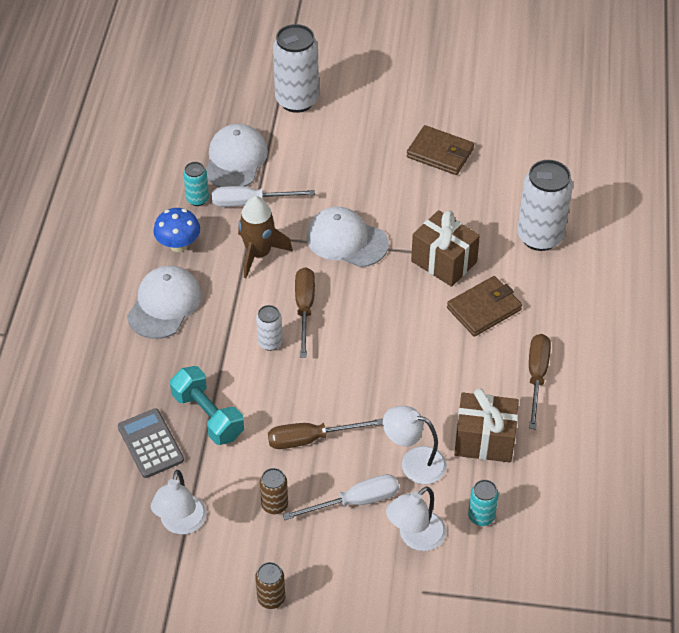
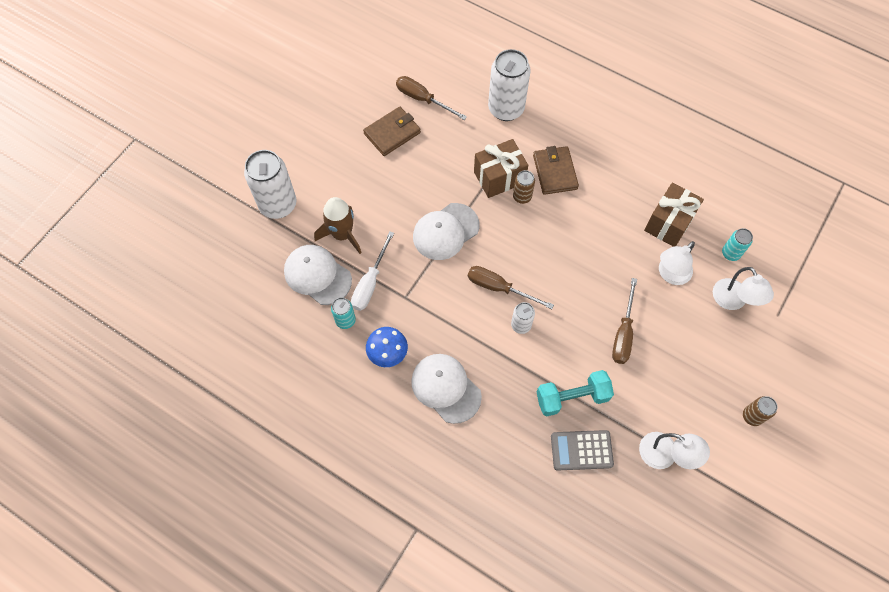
camera: 65 degrees left, 15 degrees up
(258, 253) = (427, 298): brown rocket -> brown rocket (342, 234)
(274, 505) = (672, 382): brown can -> brown can (522, 197)
(355, 502) = (689, 327): white screwdriver -> none
(537, 377) = (628, 168): brown screwdriver -> brown screwdriver (423, 99)

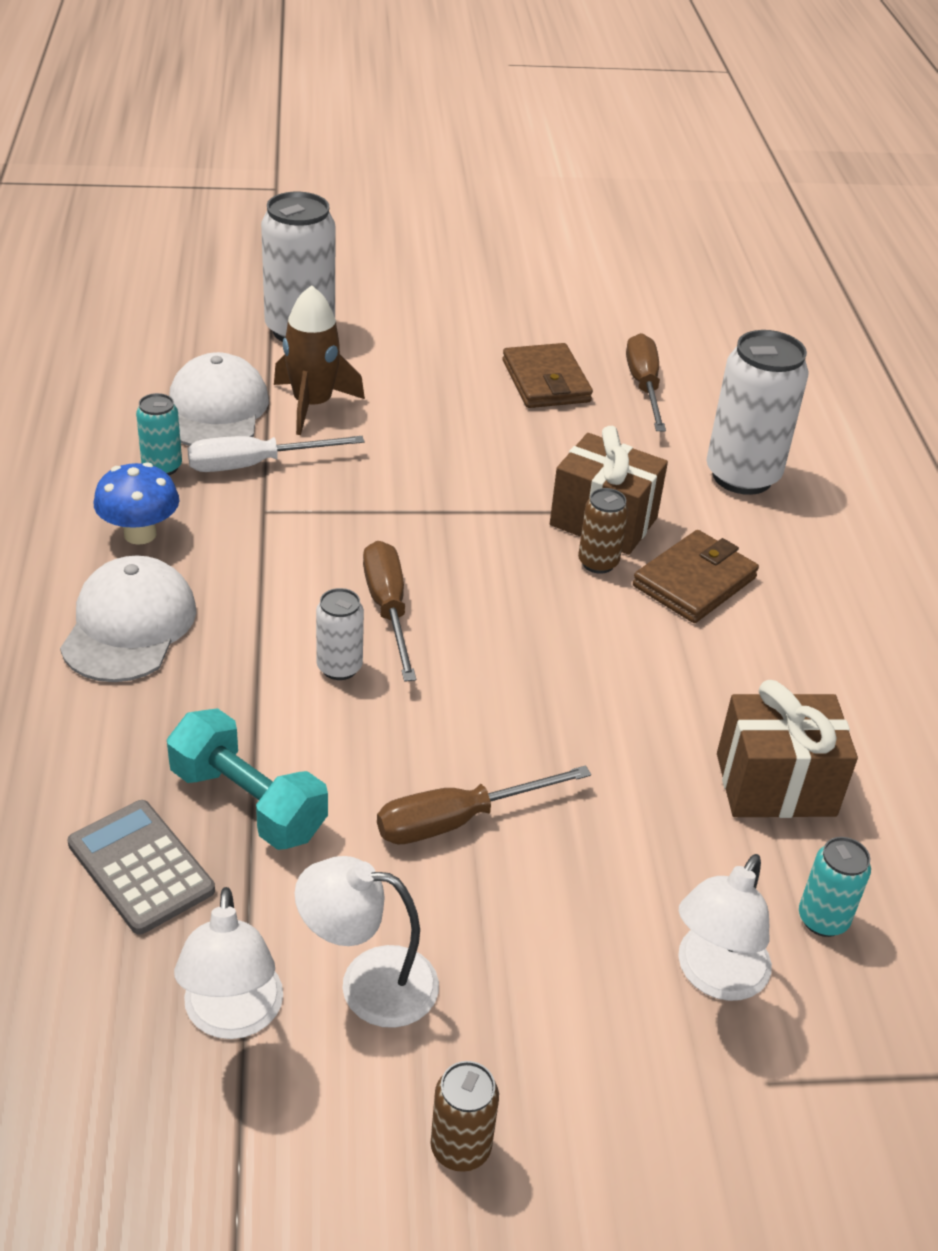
camera: 50 degrees right, 25 degrees down
(392, 133) = (546, 381): brown wallet -> brown wallet turned 60 degrees clockwise
(445, 231) = (432, 504): white cap -> none
(670, 275) = (664, 838): white lamp -> white lamp (368, 983)

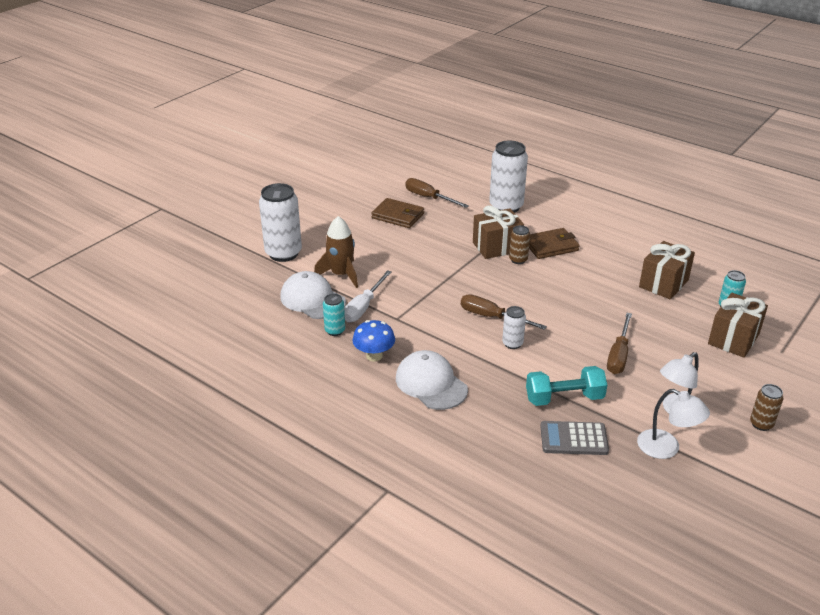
camera: 45 degrees left, 5 degrees down
(694, 582) = (550, 246): brown wallet -> brown wallet turned 75 degrees clockwise
(714, 977) = (733, 339): white lamp -> brown gift

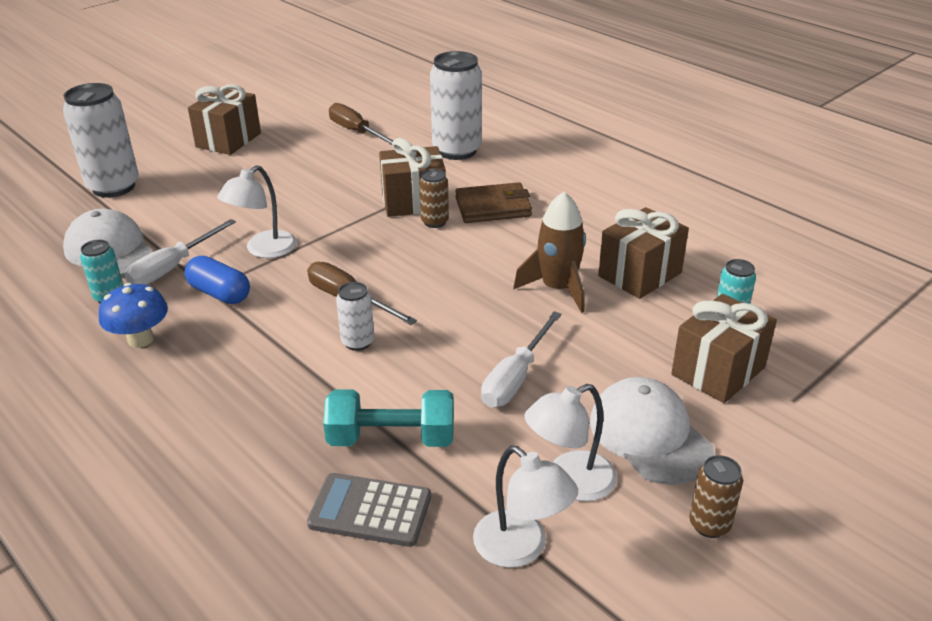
camera: 10 degrees right, 0 degrees up
(341, 275) = (171, 221): brown rocket -> brown rocket (557, 289)
(342, 211) = (228, 140): none -> brown gift
(398, 216) = (300, 151): brown wallet -> none
(406, 321) = (219, 293): none -> blue capsule
(416, 289) = (263, 250): none -> white lamp
(431, 384) = (197, 391): white cap -> white cap (649, 435)
(618, 355) = (516, 377): brown screwdriver -> white screwdriver

